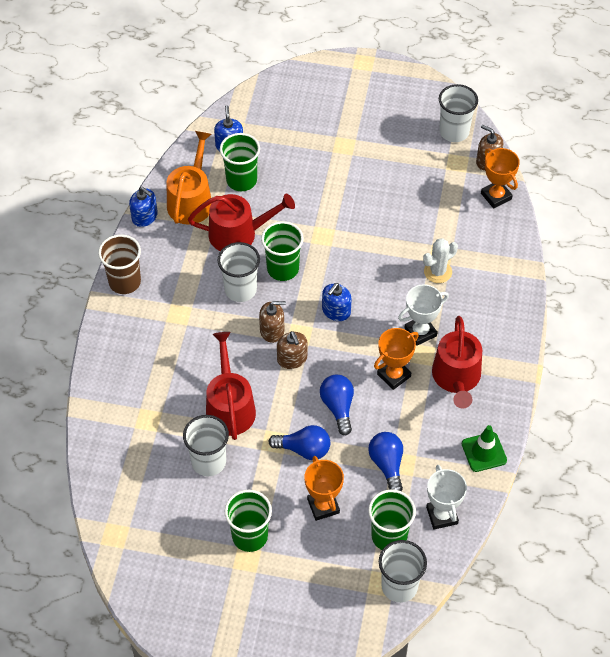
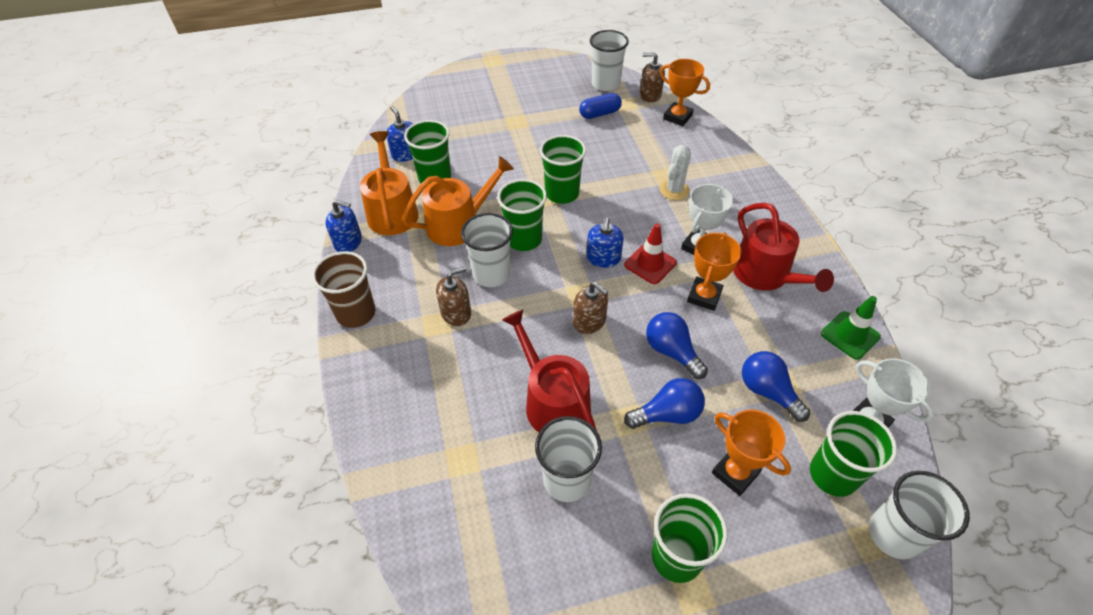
camera: 25 degrees left, 5 degrees down
(238, 234) = (459, 224): red watering can -> orange watering can
(272, 330) = (550, 301): brown soap dispenser -> brown soap dispenser (456, 313)
(339, 237) = (562, 193): none -> green cup
(370, 331) = (650, 264): none -> red traffic cone
(425, 165) = (600, 114): none -> blue capsule

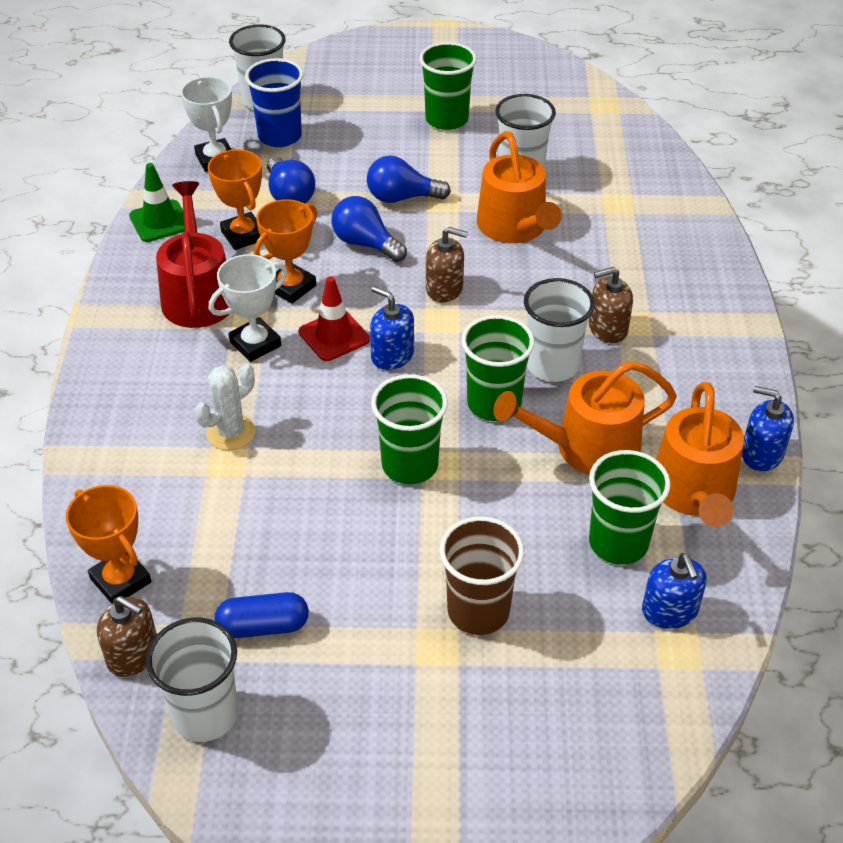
camera: 165 degrees left, 5 degrees down
(356, 313) = (739, 353): brown cup -> brown cup (478, 611)
(552, 402) = (515, 227): red watering can -> orange watering can
(589, 321) = (444, 288): brown soap dispenser -> brown soap dispenser turned 135 degrees clockwise
(603, 258) = (392, 355): blue soap dispenser -> blue soap dispenser turned 75 degrees counterclockwise
(671, 351) = (365, 244): blue light bulb -> blue light bulb turned 150 degrees clockwise
(735, 473) = (365, 152): orange trophy -> orange trophy (243, 235)
(833, 475) = (280, 136): green cup -> blue cup

